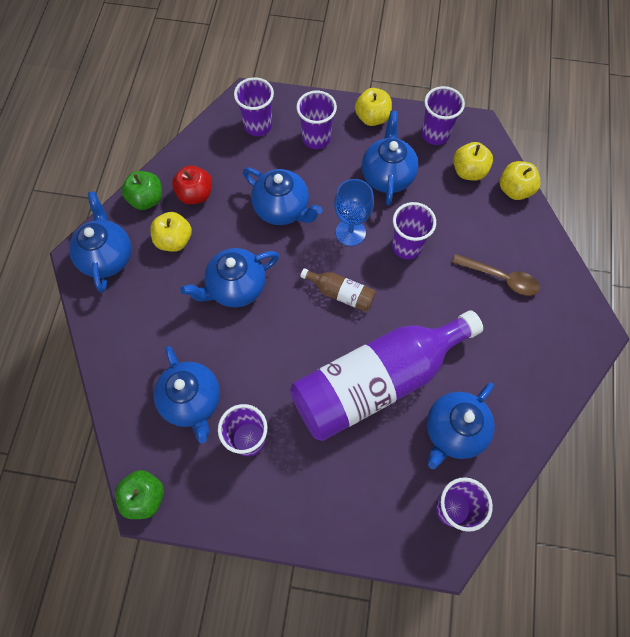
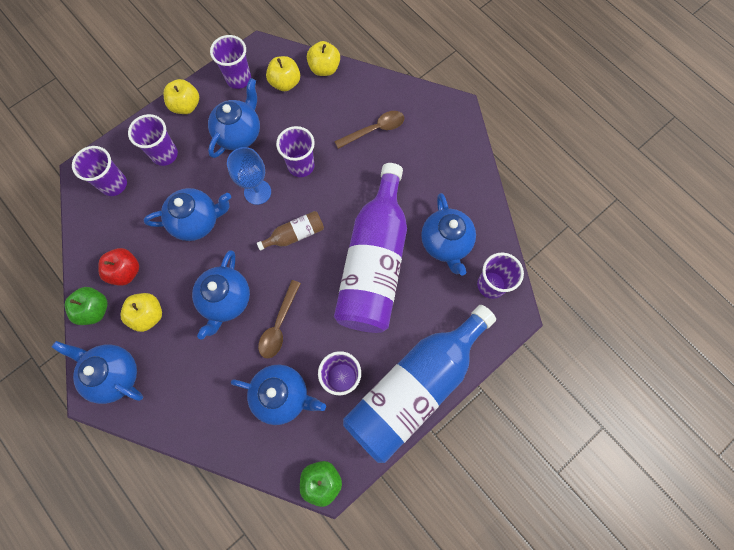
camera: 50 degrees left, 5 degrees up
(250, 347) = (279, 325): none -> brown spoon
(292, 513) = (414, 387): none -> blue bottle
(387, 176) = (239, 134): blue teapot -> blue teapot turned 75 degrees clockwise

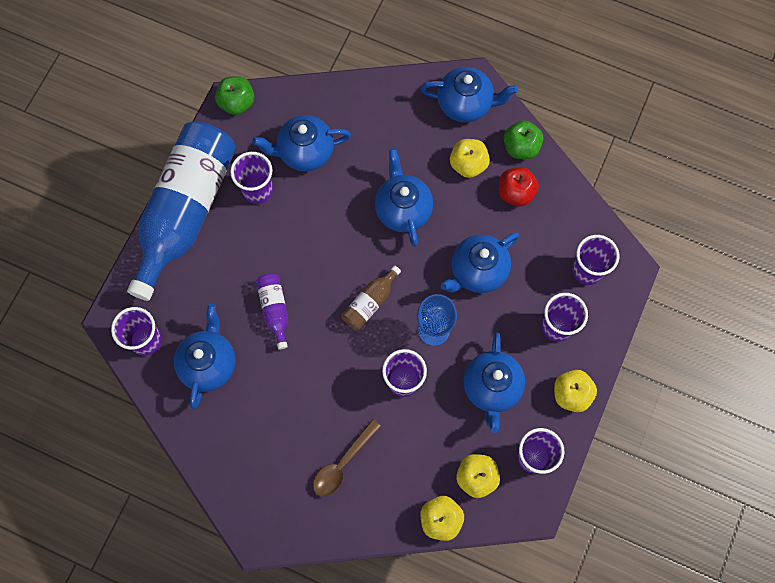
camera: 155 degrees right, 0 degrees up
(279, 325) = (340, 209): brown spoon -> none
(374, 263) = (275, 310): purple bottle -> purple bottle, size x0.41
(445, 243) = (209, 363): blue teapot -> blue teapot turned 45 degrees clockwise

